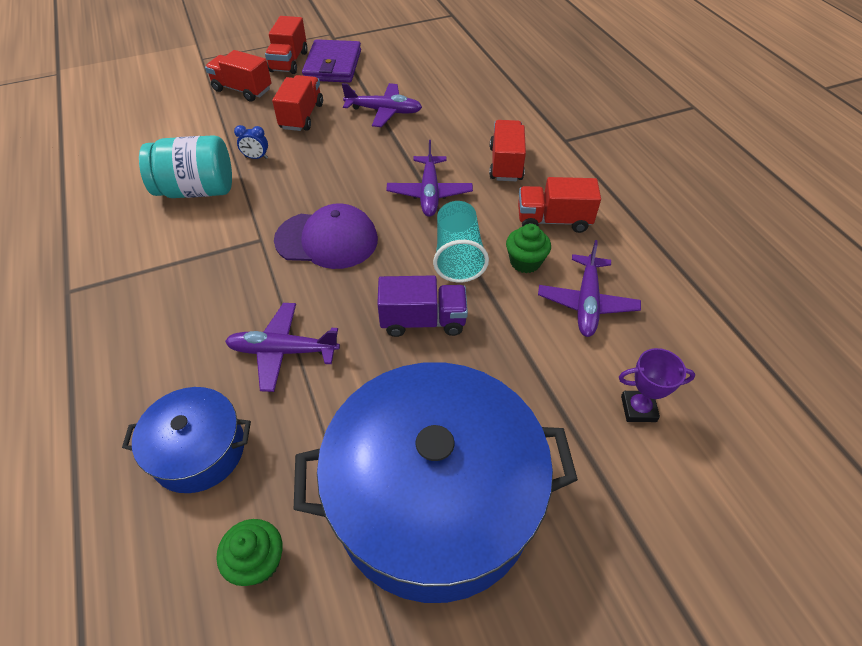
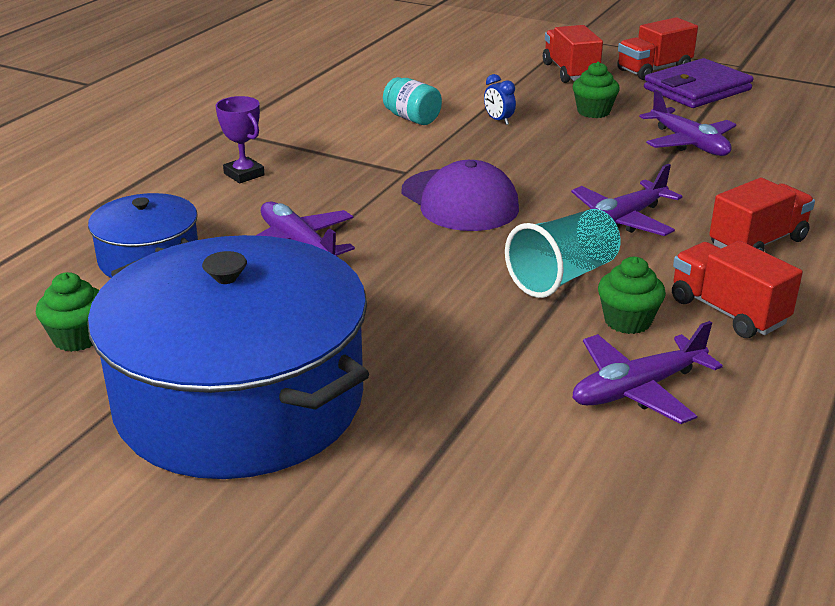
camera: 50 degrees right, 20 degrees down
(197, 190) = (412, 118): turquoise jar -> turquoise jar, size x0.58
(301, 116) = (593, 112): red truck -> green cupcake
(423, 320) = (442, 297): purple truck -> none
(638, 408) = (533, 493): purple trophy -> purple trophy (244, 174)

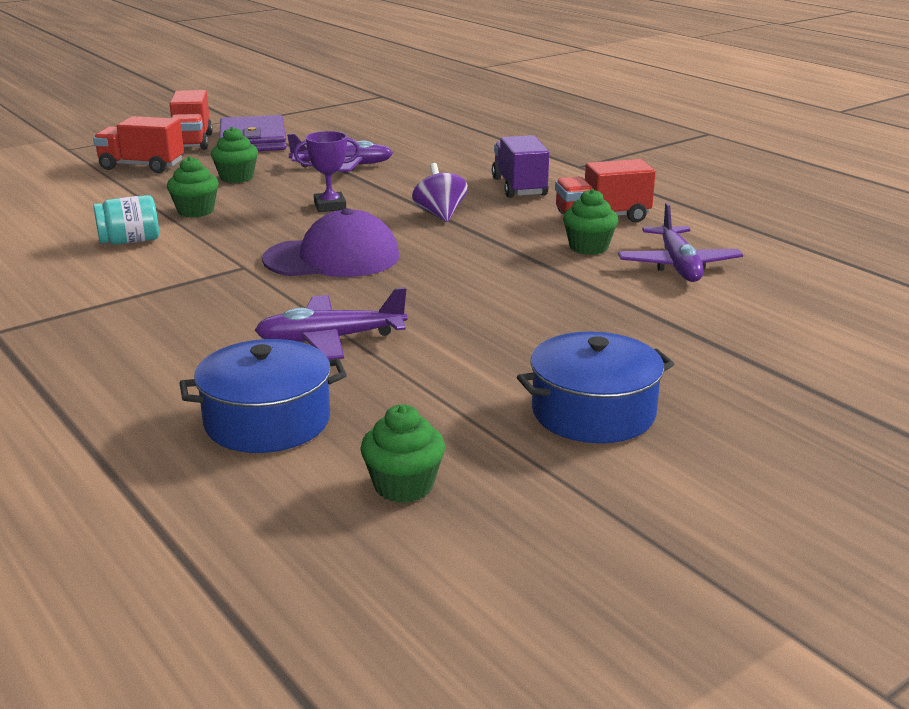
camera: 65 degrees left, 5 degrees down
(239, 401) = (593, 412): blue pot -> blue pot, size x0.49
(244, 174) = (131, 340): purple trophy -> purple trophy (330, 206)
(498, 120) = (196, 211): blue clock -> green cupcake
(563, 276) = (505, 251): turquoise cup -> none
(621, 221) = (440, 214): purple plane -> purple spinning top
(757, 243) = (519, 187): red truck -> purple truck

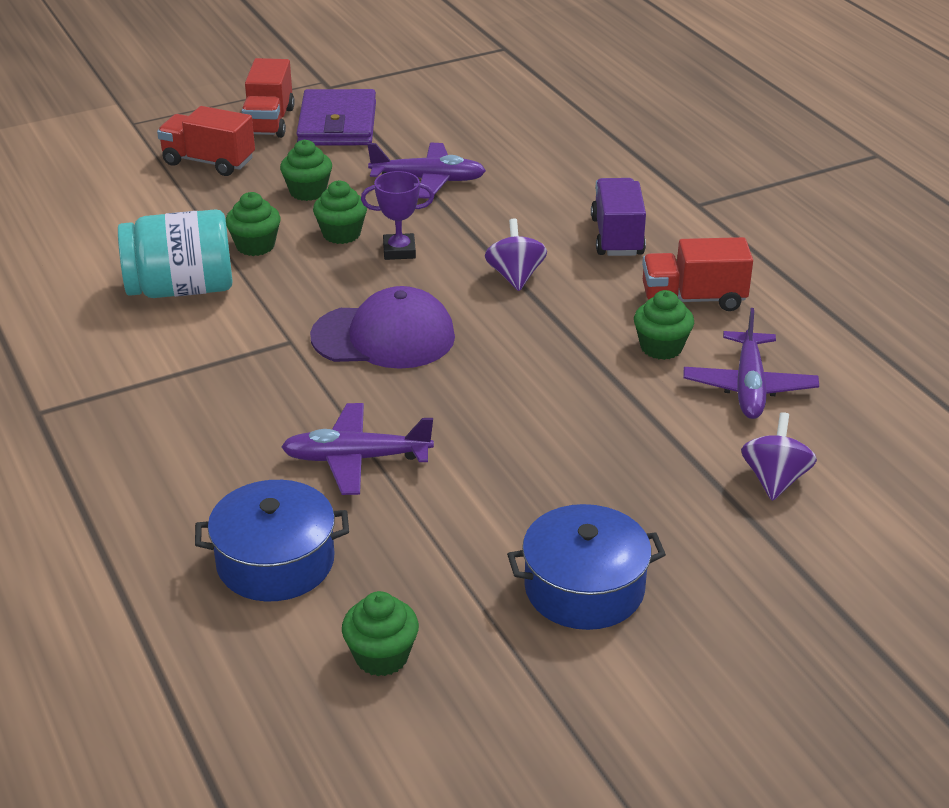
camera: 10 degrees right, 10 degrees up
(130, 241) = (181, 289): turquoise jar -> turquoise jar, size x1.73
(274, 200) = (341, 234): none -> green cupcake
(734, 322) = (775, 479): none -> purple spinning top

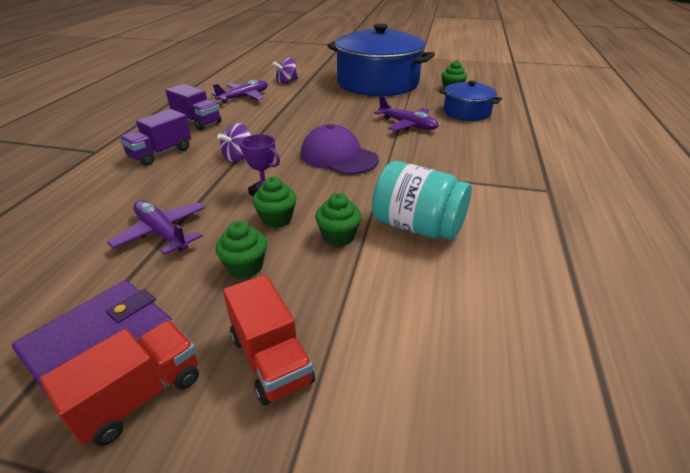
camera: 140 degrees left, 0 degrees up
(584, 588) = (378, 83): blue pot -> blue pot, size x2.03
(661, 347) = (244, 114): green cupcake -> none
(693, 299) = (197, 122): red truck -> purple truck

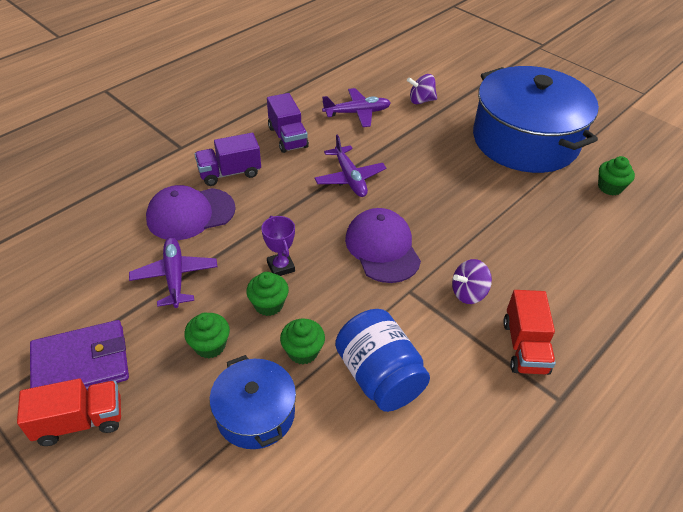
camera: 30 degrees right, 10 degrees up
(142, 188) = (190, 214): none -> purple cap
(238, 156) = (291, 206): purple spinning top -> purple spinning top (468, 293)
(271, 359) = (171, 441): red truck -> red truck (525, 347)
(407, 125) = (496, 230): purple plane -> purple plane (350, 178)
(417, 227) = (379, 376): turquoise jar -> blue jar
(466, 112) = (587, 237): blue pot -> blue pot (255, 413)

